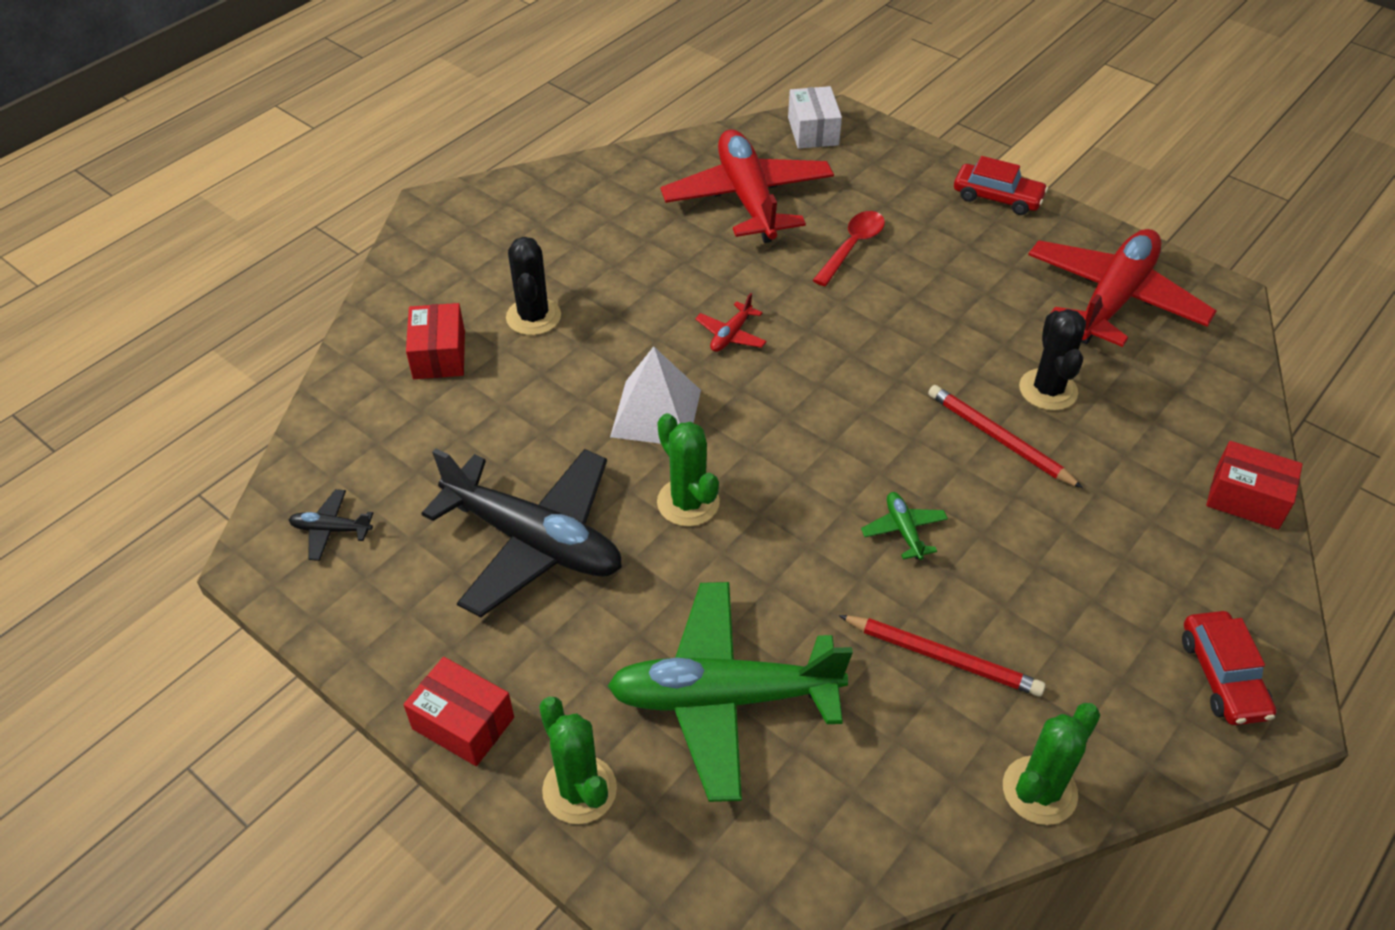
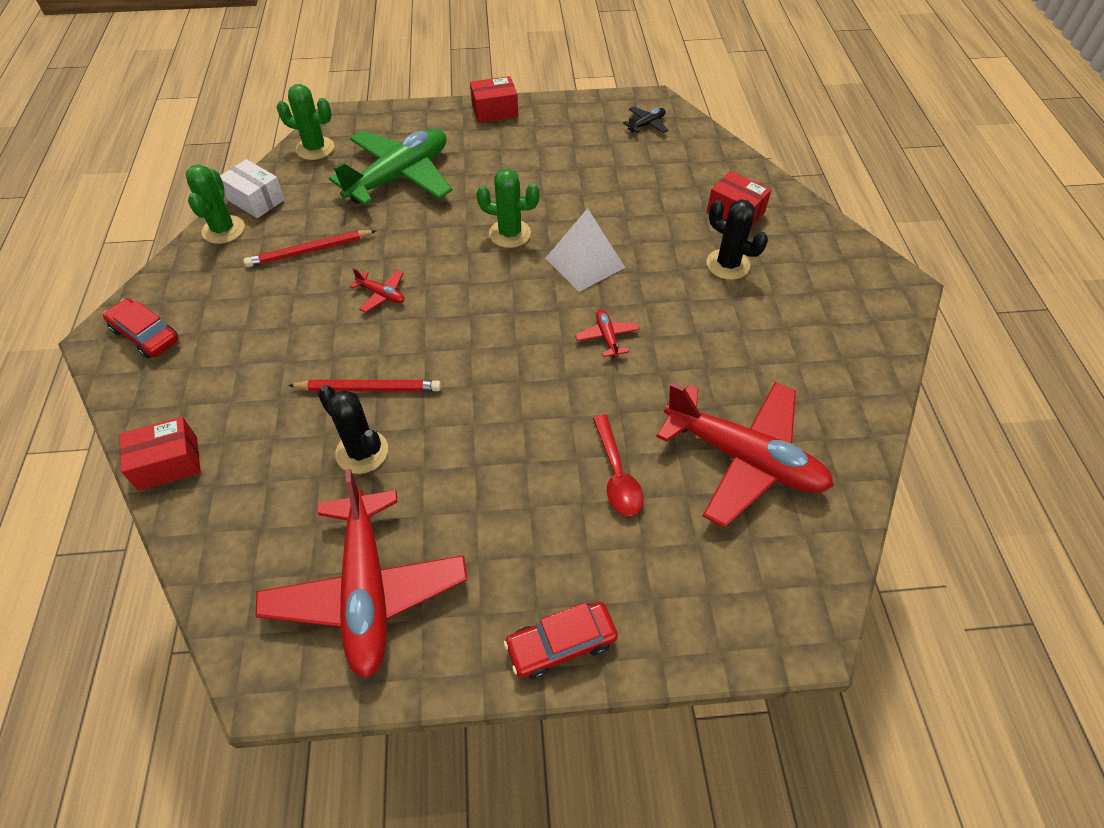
camera: 135 degrees right, 5 degrees up
(534, 541) = (558, 174): black plane -> none
(579, 790) = (424, 121): green cactus -> green cactus (315, 148)
(813, 131) = (801, 590): white box -> white box (256, 200)
(904, 530) = (381, 295): green plane -> red plane

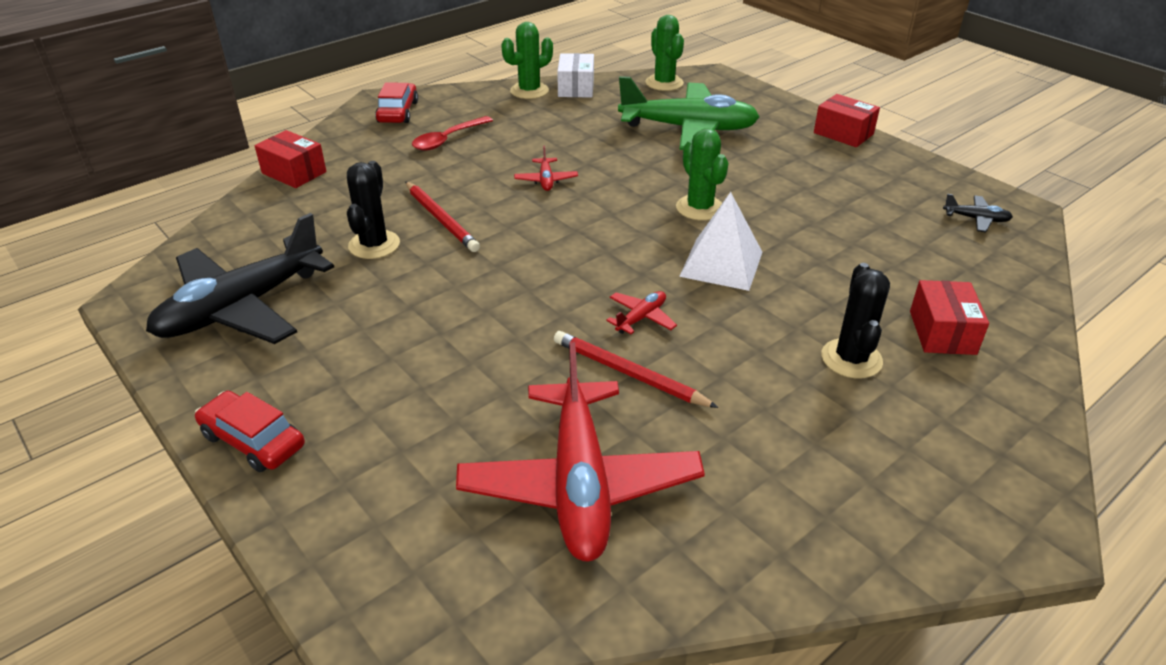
camera: 55 degrees right, 15 degrees down
(310, 251) = (553, 131): red pencil -> red pencil (629, 373)
(366, 590) = (242, 307): red plane -> black plane
(616, 474) = (474, 395): red spoon -> red spoon (448, 139)

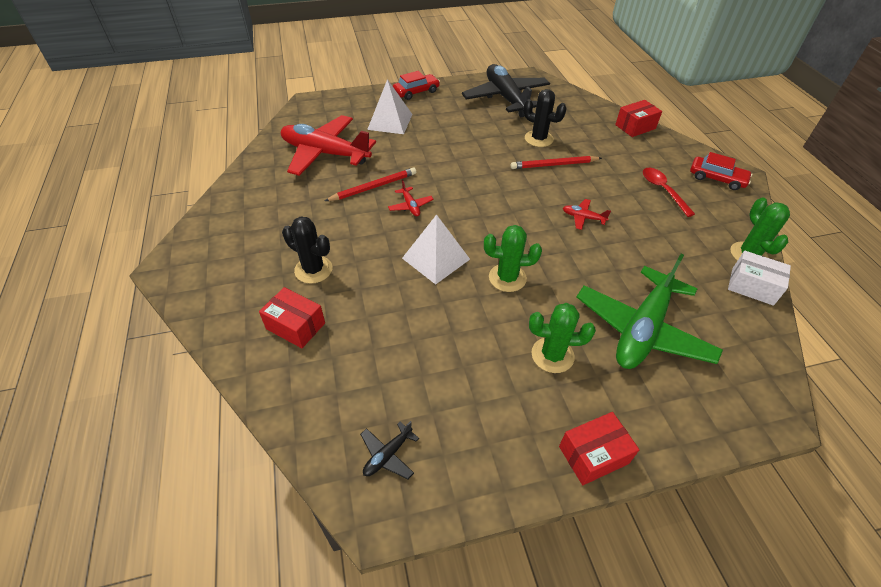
camera: 115 degrees right, 10 degrees up
(405, 434) = (390, 121): none -> white pyramid
(664, 83) = (757, 357): green cactus -> green cactus (552, 355)

